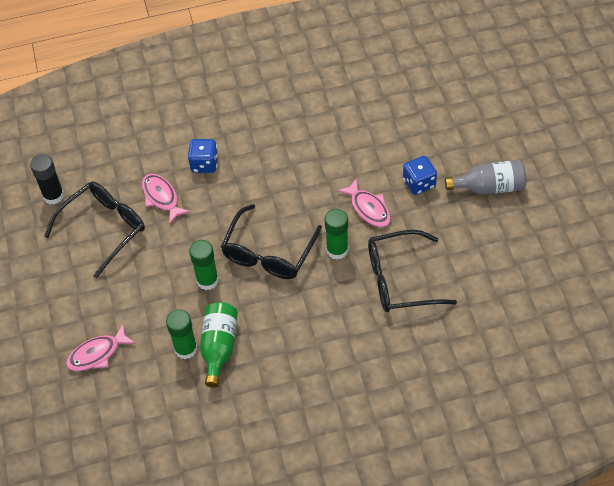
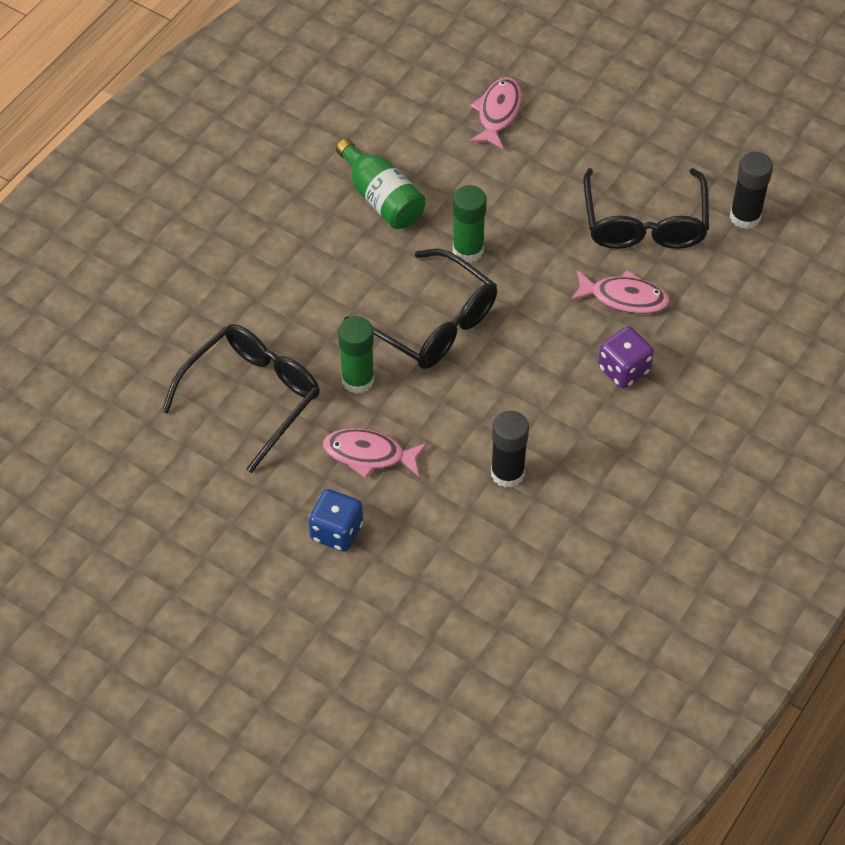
camera: 135 degrees right, 0 degrees up
(186, 349) = (414, 175): green glue stick -> none
(204, 164) = (623, 370): blue dice -> purple dice
(268, 253) = (433, 323): black glasses -> black glasses turned 150 degrees clockwise
(312, 155) = (507, 473): none -> black glue stick
(489, 187) = (241, 591): grey bottle -> none

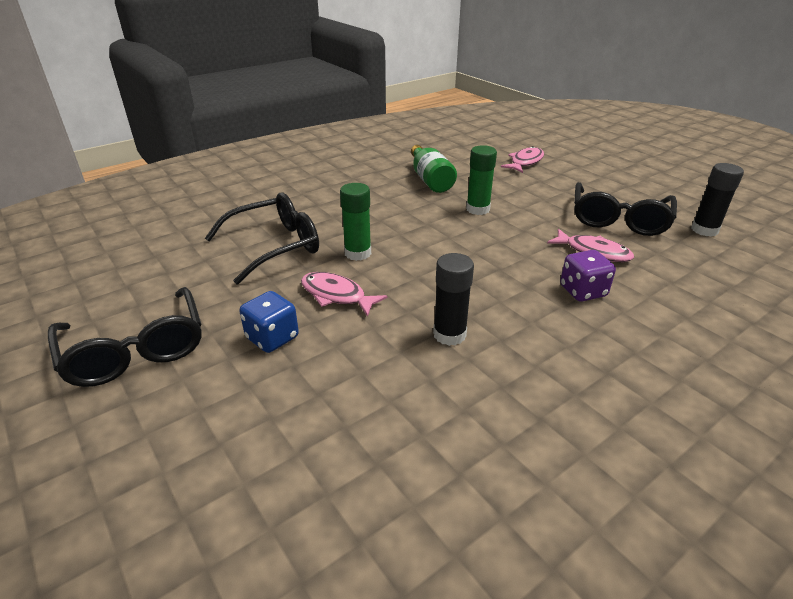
camera: 20 degrees right, 20 degrees down
(433, 323) = (433, 237): black glasses -> black glasses (135, 350)

